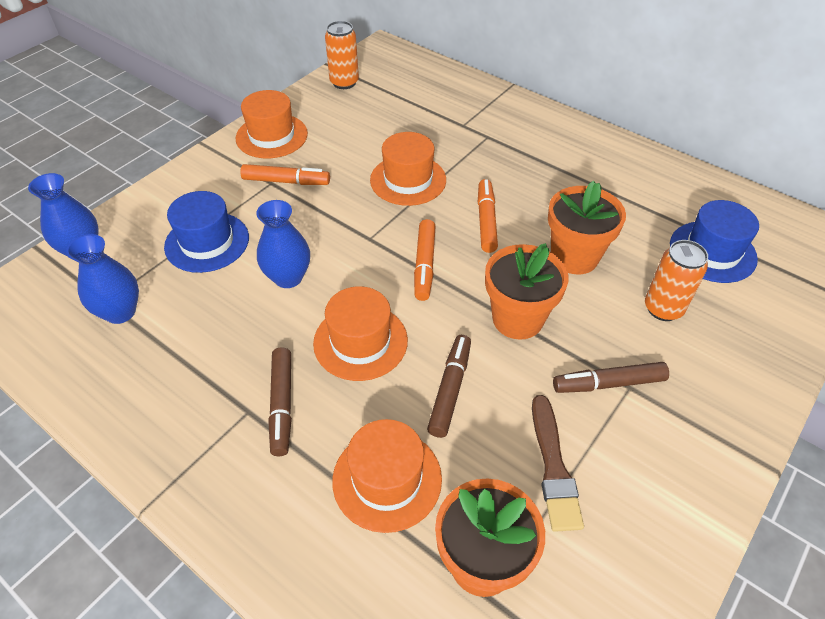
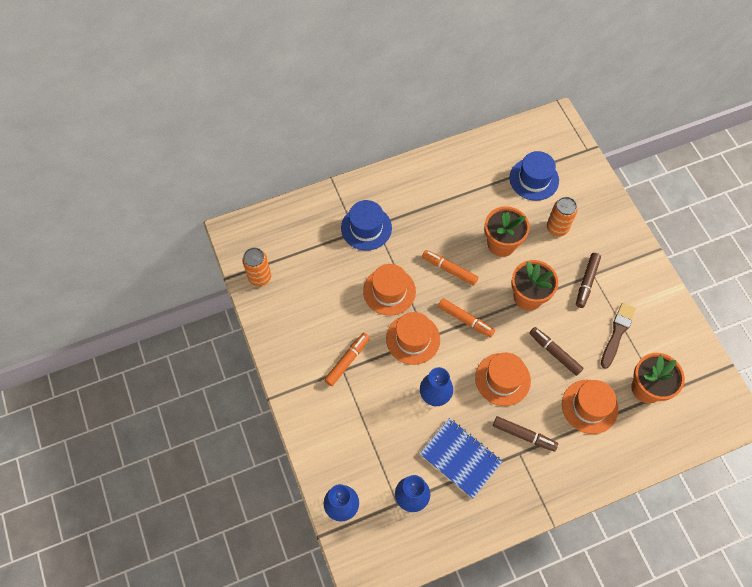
camera: 60 degrees left, 15 degrees up
(205, 341) = (460, 458): none -> blue notebook
(207, 242) = (378, 429): blue hat -> blue hat (366, 228)
(272, 136) = (293, 350): orange hat -> orange hat (413, 339)
(553, 467) = (617, 333): brown brush -> brown brush turned 90 degrees counterclockwise

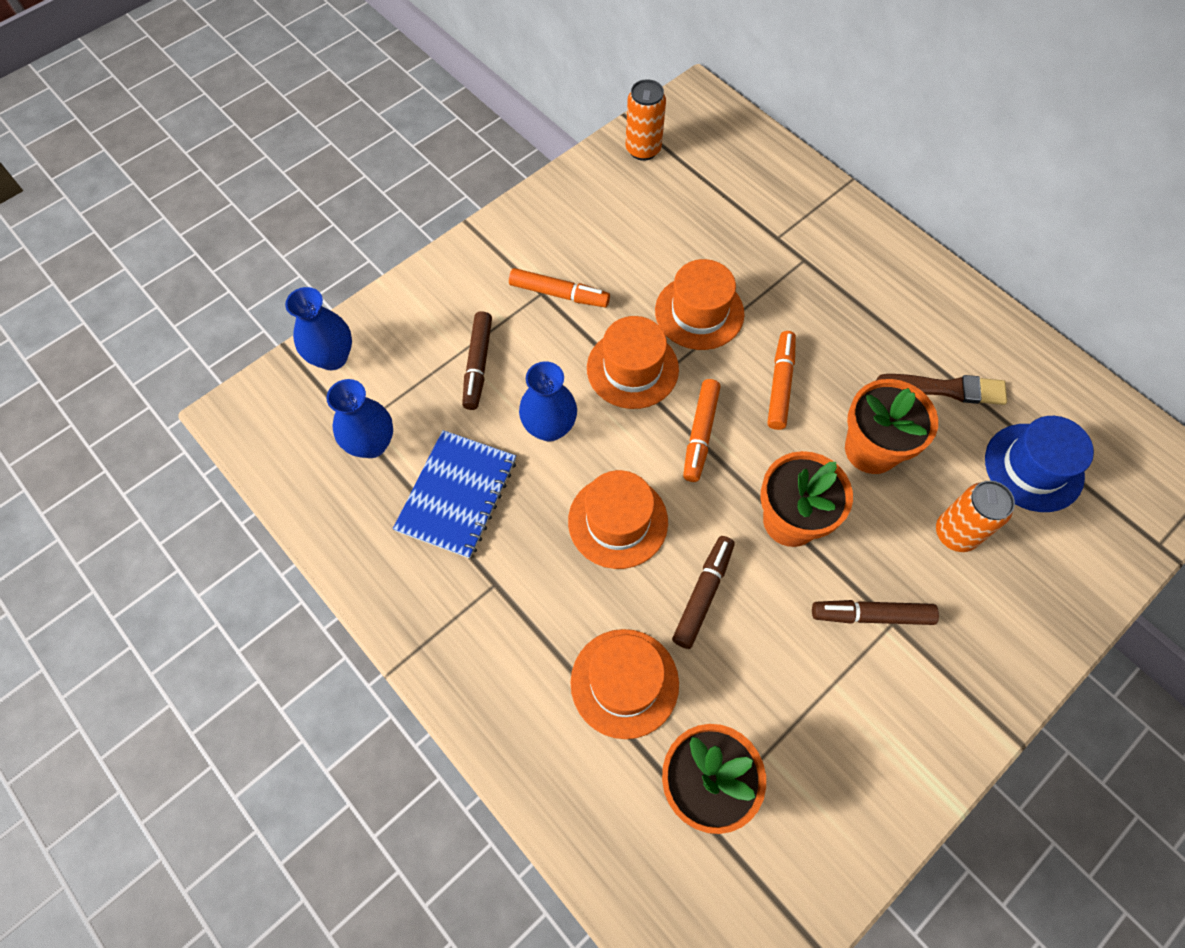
camera: 70 degrees right, 0 degrees up
(366, 228) = (792, 249): blue hat -> none
(524, 435) = (529, 583): brown marker -> brown marker (478, 365)
(617, 333) = (792, 699): brown brush -> brown brush (945, 389)

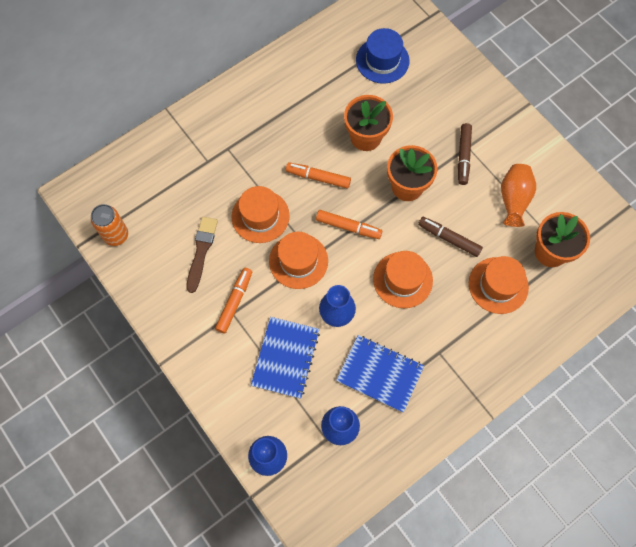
camera: 85 degrees left, 5 degrees up
(478, 365) = (285, 358): brown marker -> blue notebook
(800, 711) = (513, 199): none -> orange vase
(945, 389) = (329, 91): brown brush -> brown brush (201, 251)
(955, 533) = (419, 107): orange can -> none

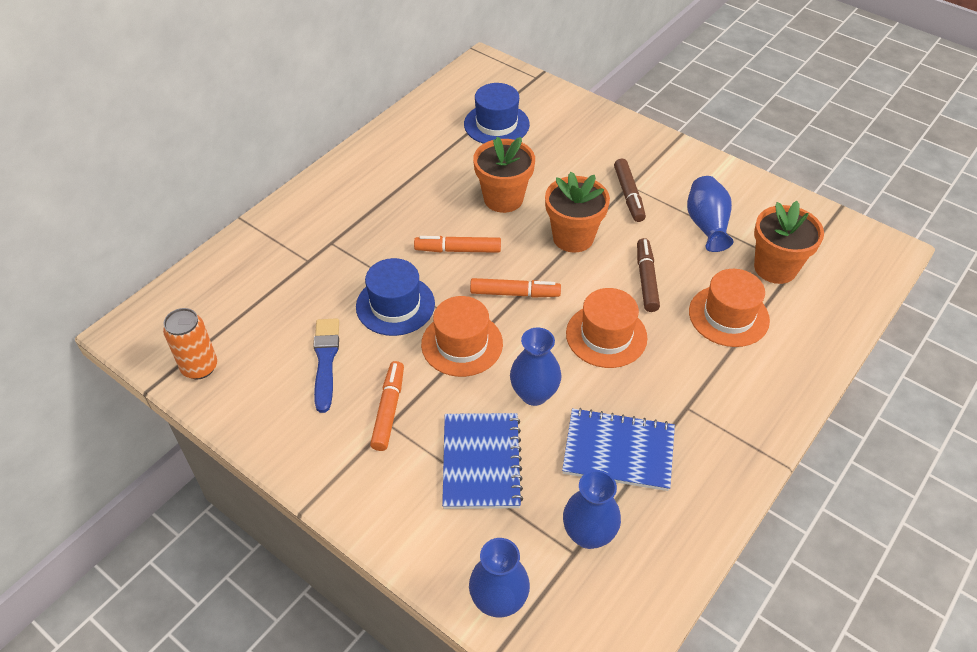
camera: 15 degrees left, 20 degrees down
(201, 251) = (325, 361): brown brush -> blue brush
(260, 216) = (395, 305): orange hat -> blue hat
(449, 238) = (646, 279): brown marker -> brown marker turned 75 degrees clockwise
(513, 199) = (707, 225): orange vase -> blue vase

